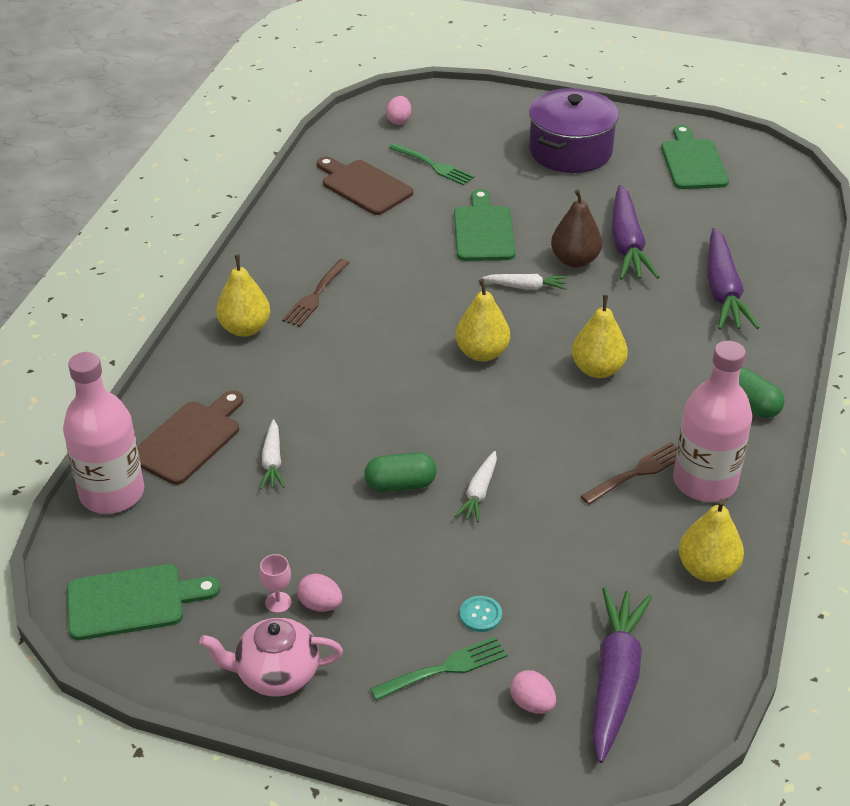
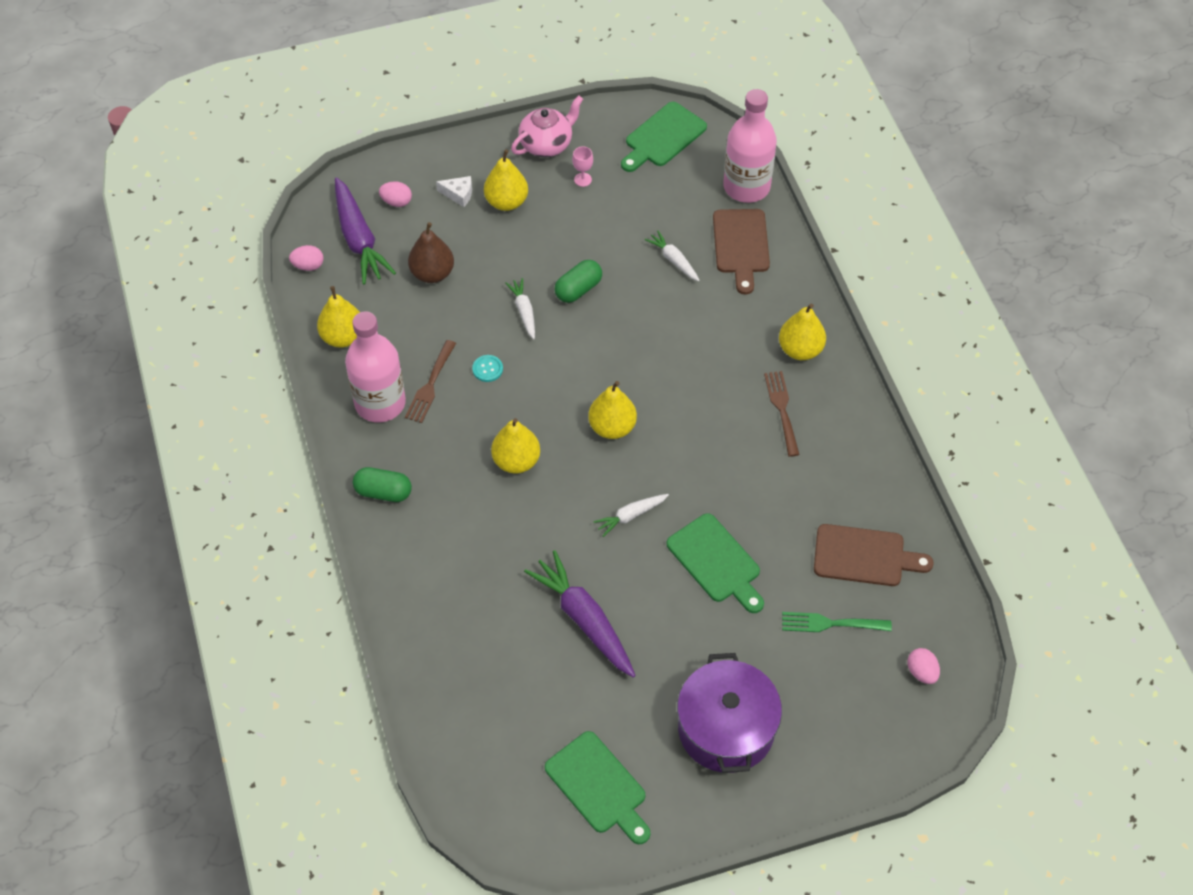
camera: 145 degrees right, 15 degrees up
(320, 605) = (558, 191): pink egg -> pink egg (308, 266)
(393, 625) = (506, 202): none -> yellow pear
(444, 669) = (458, 194): green fork -> white cheese
(480, 615) = (461, 234): turquoise button -> turquoise button (487, 369)
(575, 260) = (614, 572): brown pear -> brown pear (432, 273)
(723, 291) = (468, 608): purple carrot -> none

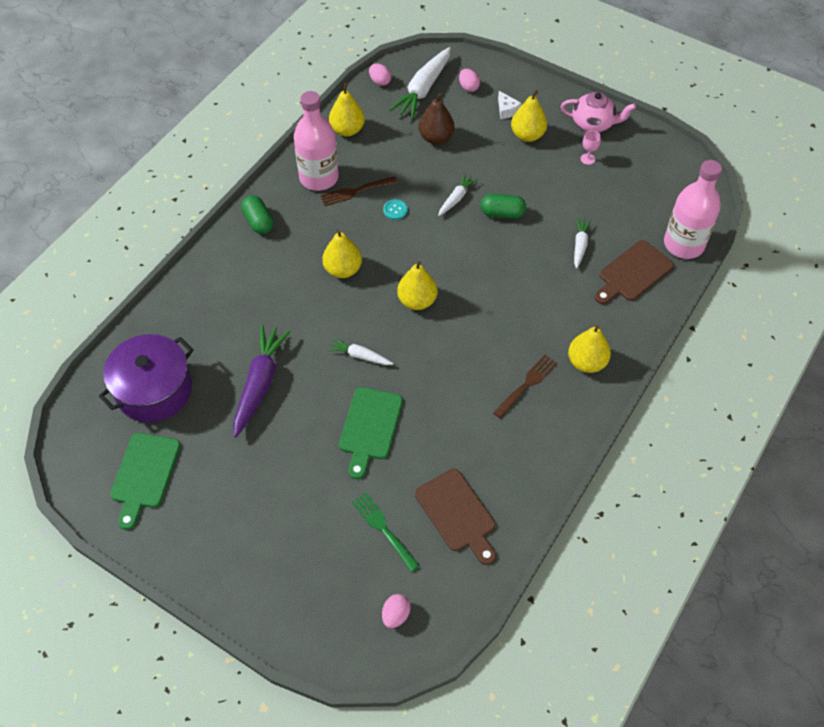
camera: 50 degrees right, 0 degrees up
(359, 239) = (423, 89): purple carrot -> white carrot
(662, 137) = (669, 175): green cutting board -> none
(726, 728) = (246, 519): purple pot -> purple pot (154, 390)

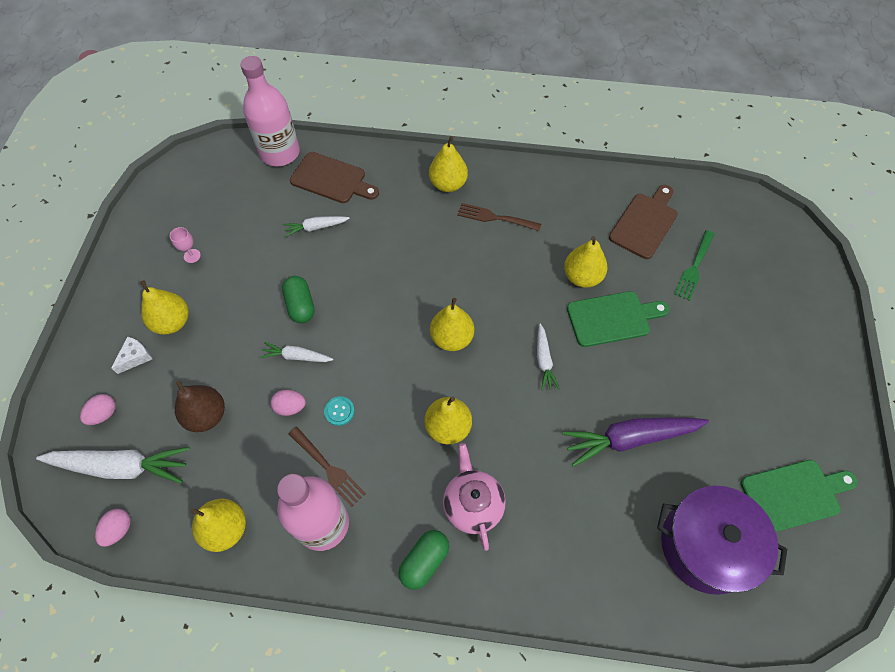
camera: 115 degrees left, 5 degrees up
(395, 615) = (752, 231): pink egg -> pink egg (290, 407)
(425, 425) = (582, 277): none -> yellow pear
(593, 124) = (135, 266): pink teapot -> pink teapot (472, 504)

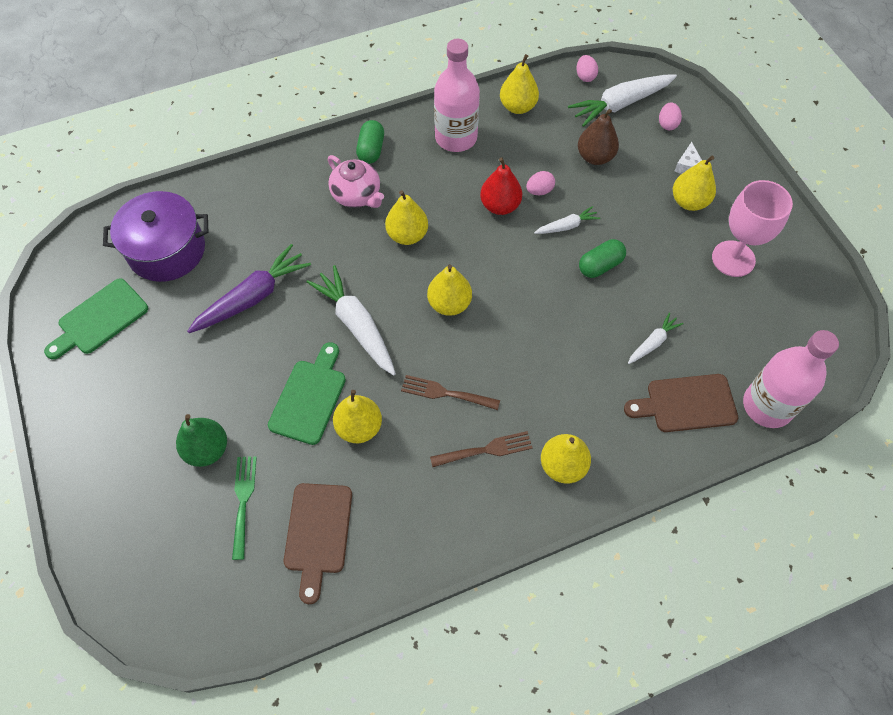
camera: 150 degrees right, 0 degrees up
(192, 256) = (733, 259): pink goblet -> pink goblet, size x2.46
(300, 305) = (600, 265): green capsule -> green capsule turned 75 degrees counterclockwise
(328, 468) = (478, 168): brown fork -> brown fork (446, 393)
(339, 411) = (500, 206): turquoise button -> red pear
(544, 361) = (356, 325): white carrot -> white carrot, size x1.89
(612, 318) = (310, 397): green cutting board -> green cutting board turned 150 degrees clockwise
(713, 318) = (207, 449): none -> green pear

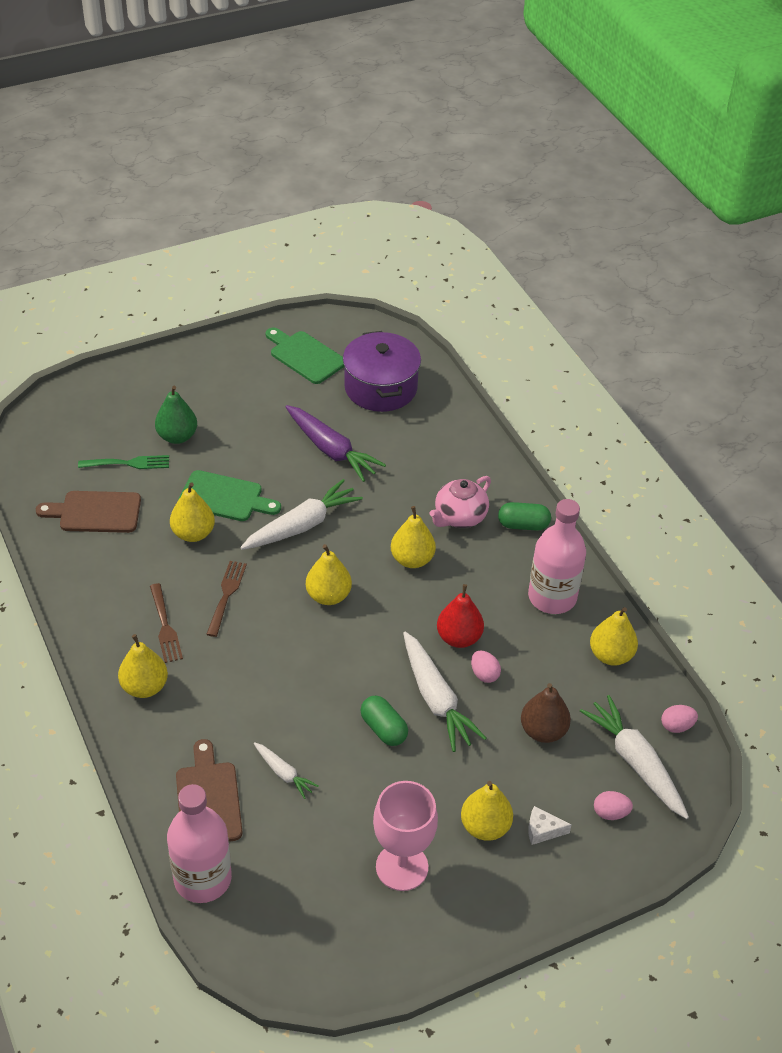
camera: 85 degrees right, 15 degrees down
(566, 226) = (436, 699): white carrot -> white carrot, size x1.89

